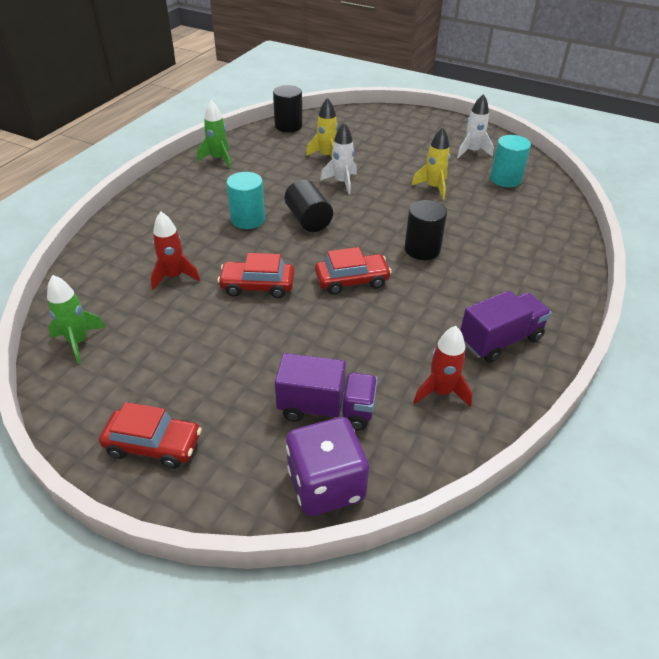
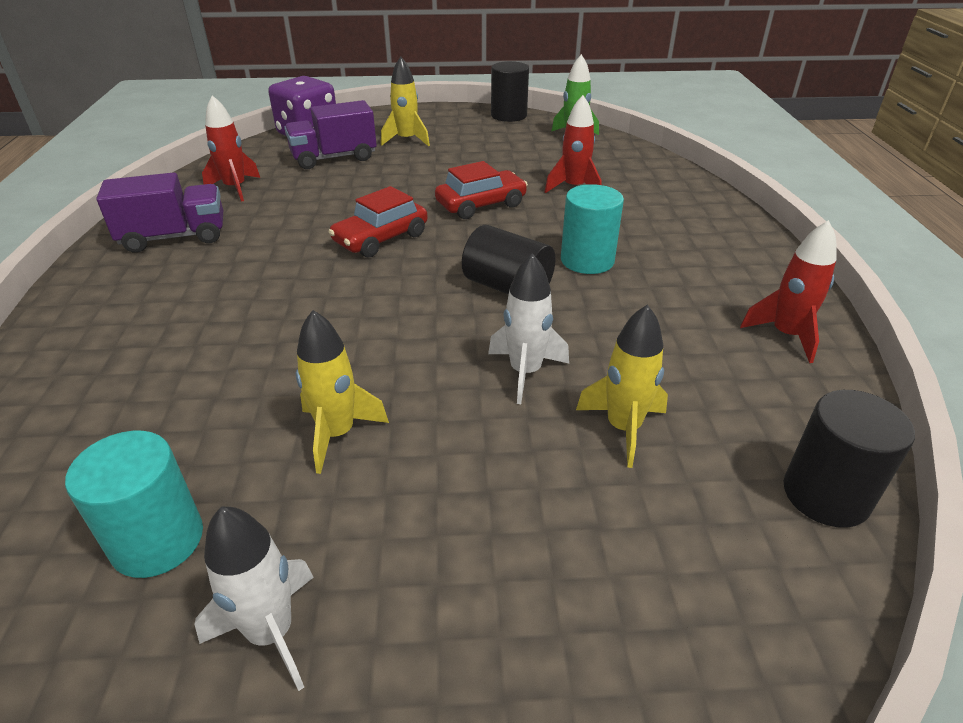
camera: 150 degrees right, 5 degrees down
(153, 445) = (441, 120): red car -> none
(218, 159) = (786, 335): green rocket -> red rocket
(230, 413) = (406, 140): none -> yellow rocket
(422, 249) = (307, 302): black cylinder -> black cylinder (509, 115)
(500, 340) = (174, 237): purple truck -> purple truck turned 135 degrees counterclockwise

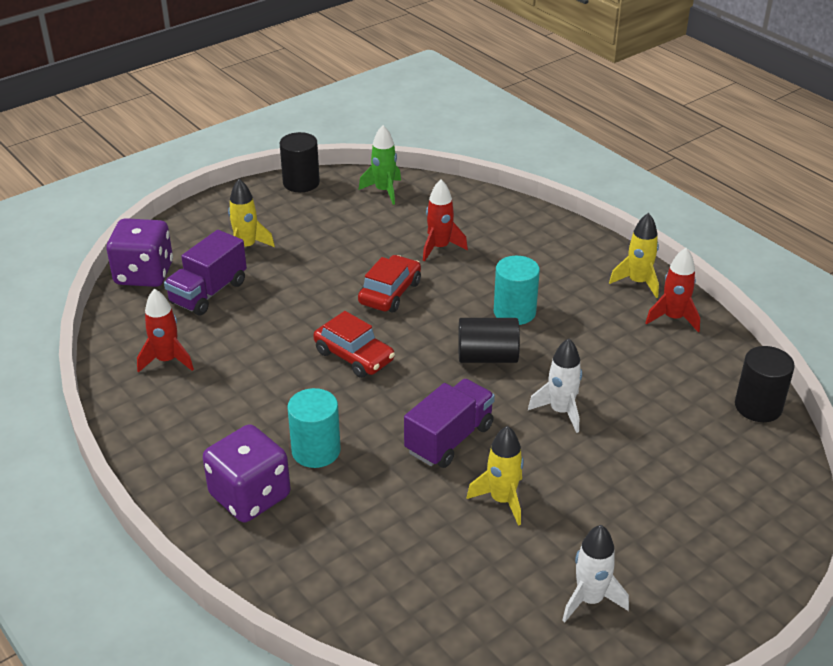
camera: 35 degrees left, 0 degrees up
(129, 308) = (250, 496): none -> purple dice
(157, 540) = (483, 599): turquoise cylinder -> turquoise cylinder (316, 451)
(174, 237) = (189, 427): purple truck -> purple truck (449, 439)
(381, 239) = (354, 356): red car -> red car turned 60 degrees counterclockwise
(623, 428) = (642, 419): yellow rocket -> yellow rocket (638, 282)

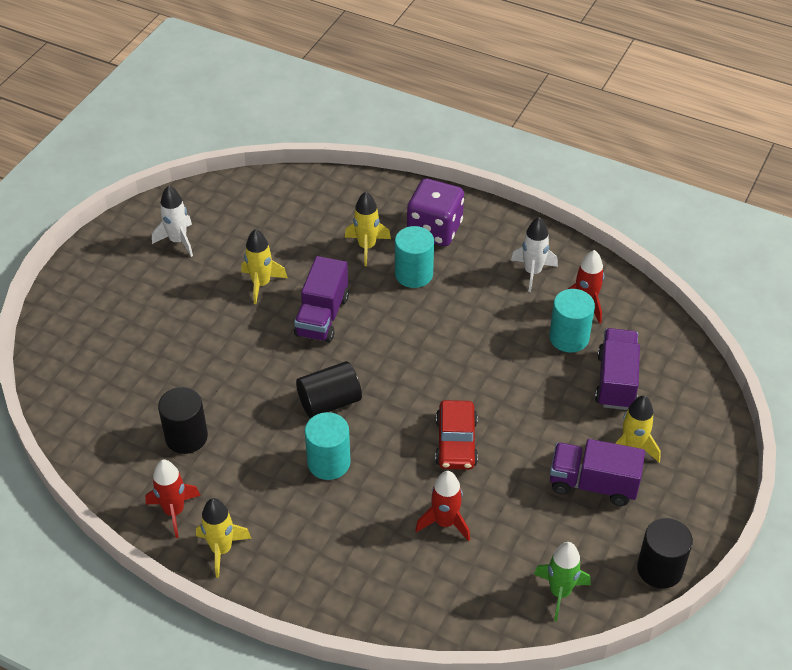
camera: 155 degrees right, 10 degrees up
(144, 274) = (691, 380): purple dice -> none
(213, 338) = (569, 337): none -> turquoise cylinder
(301, 236) = (593, 484): none -> purple truck
(347, 503) = (367, 247): none -> yellow rocket
(354, 356) = (441, 362): red car -> none
(560, 411) = (246, 370): white rocket -> white rocket (532, 272)
(758, 406) = (80, 433): black cylinder -> black cylinder (186, 437)

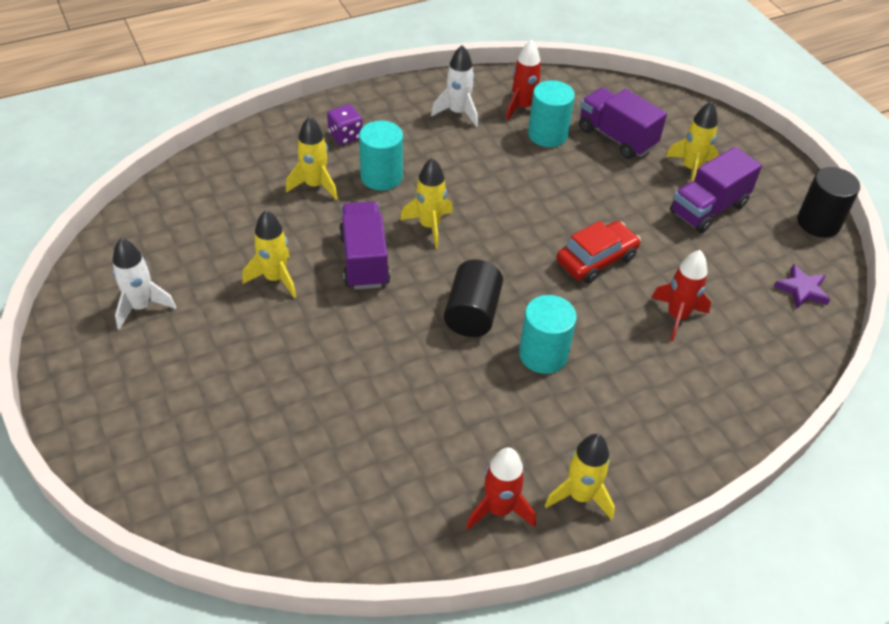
camera: 55 degrees left, 0 degrees up
(186, 437) = (411, 445): black cylinder -> none
(322, 316) = (364, 260): purple truck -> purple truck turned 150 degrees counterclockwise
(391, 329) = (429, 226): none -> yellow rocket
(434, 229) = (345, 136): purple dice -> purple dice, size x0.55
(456, 442) = (596, 260): red car -> red car turned 75 degrees counterclockwise
(560, 592) = (802, 290): green rocket -> purple star

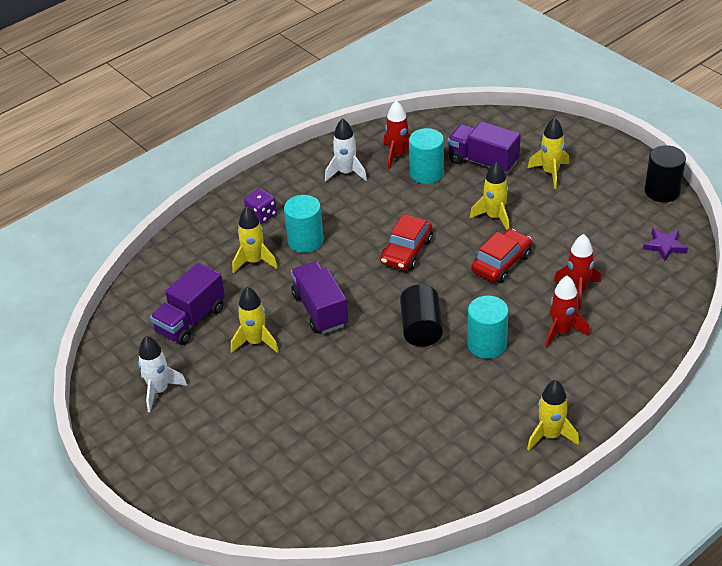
camera: 10 degrees left, 5 degrees down
(429, 226) = (361, 270): yellow rocket -> yellow rocket (494, 217)
(490, 218) = (406, 251): none -> red car
(499, 509) = (495, 460): red rocket -> red rocket (562, 332)
(708, 209) = (574, 201): purple truck -> purple truck (190, 320)

